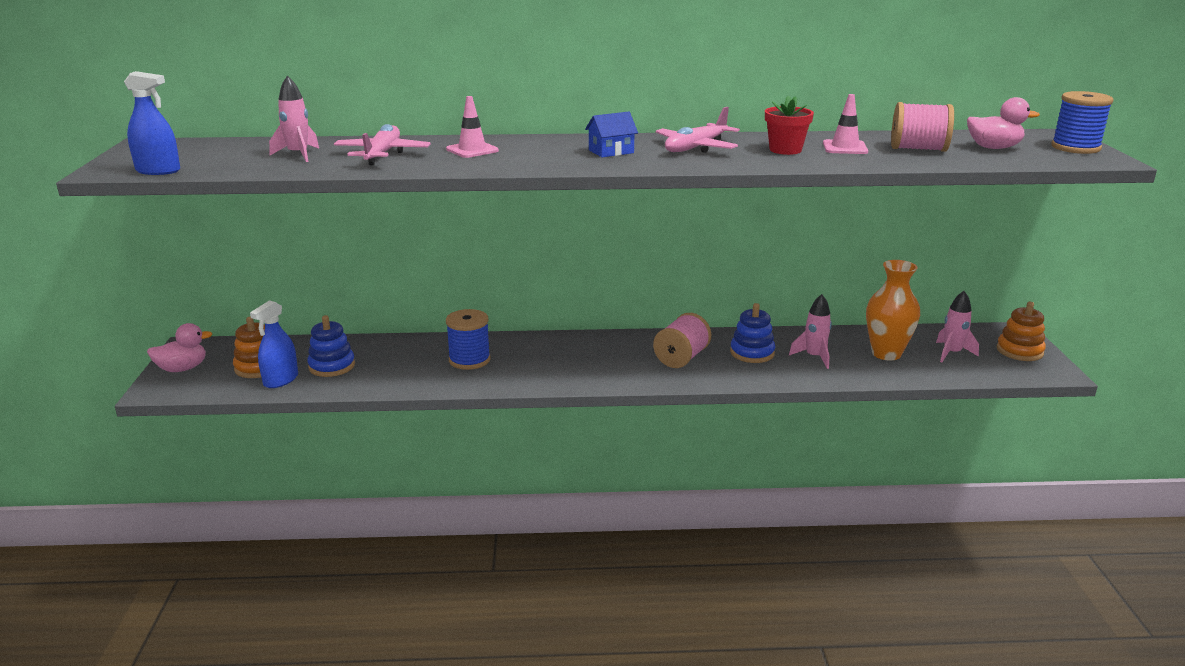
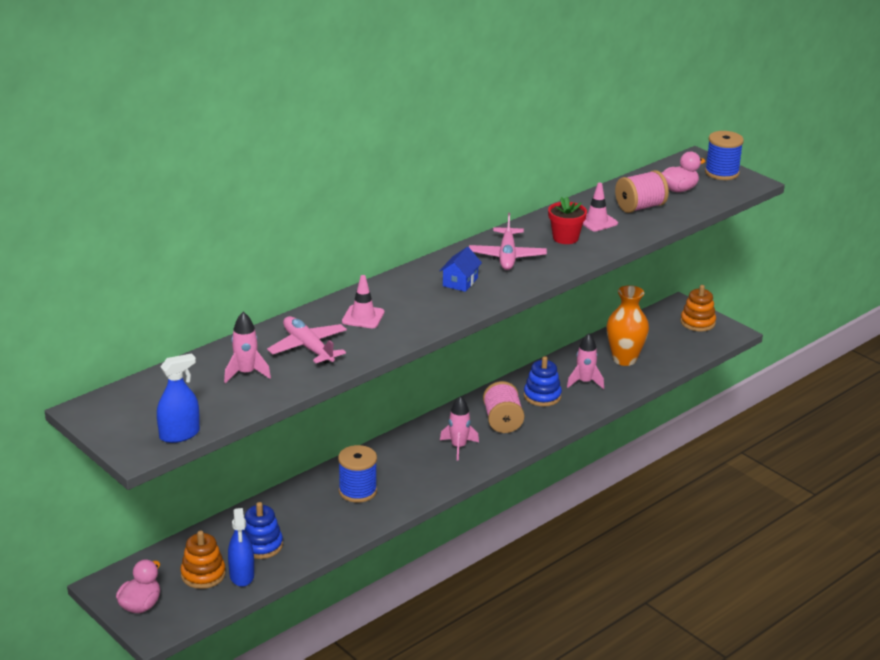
camera: 40 degrees left, 5 degrees up
(952, 353) = (662, 342): pink rocket -> pink rocket (458, 447)

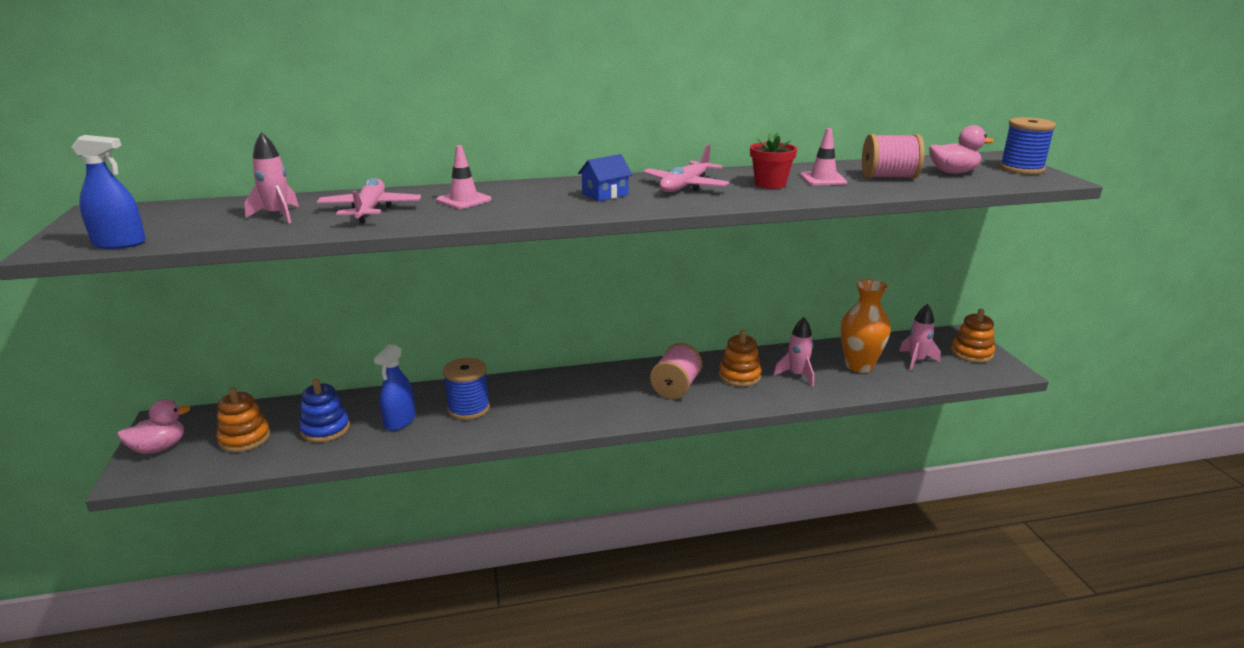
camera: 30 degrees right, 5 degrees down
(242, 575) = (272, 451): blue spray bottle -> blue spray bottle (400, 421)
(458, 447) = (608, 398): pink rocket -> pink rocket (916, 361)
(542, 396) = (739, 376): blue stacking toy -> orange stacking toy

